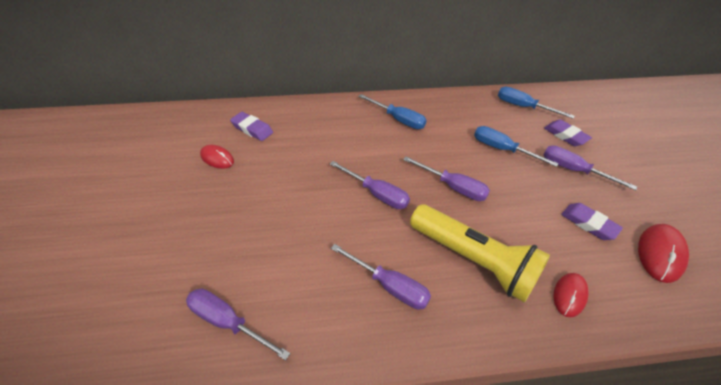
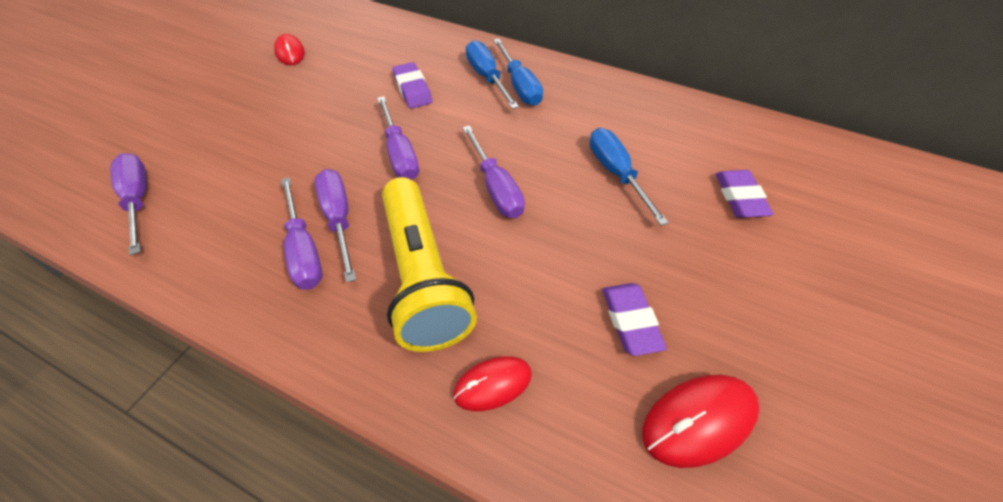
camera: 35 degrees right, 5 degrees up
(252, 129) = (352, 37): purple eraser -> purple eraser (412, 89)
(523, 107) = (717, 135): blue screwdriver -> blue screwdriver (487, 78)
(573, 170) = (695, 246): purple screwdriver -> purple screwdriver (339, 219)

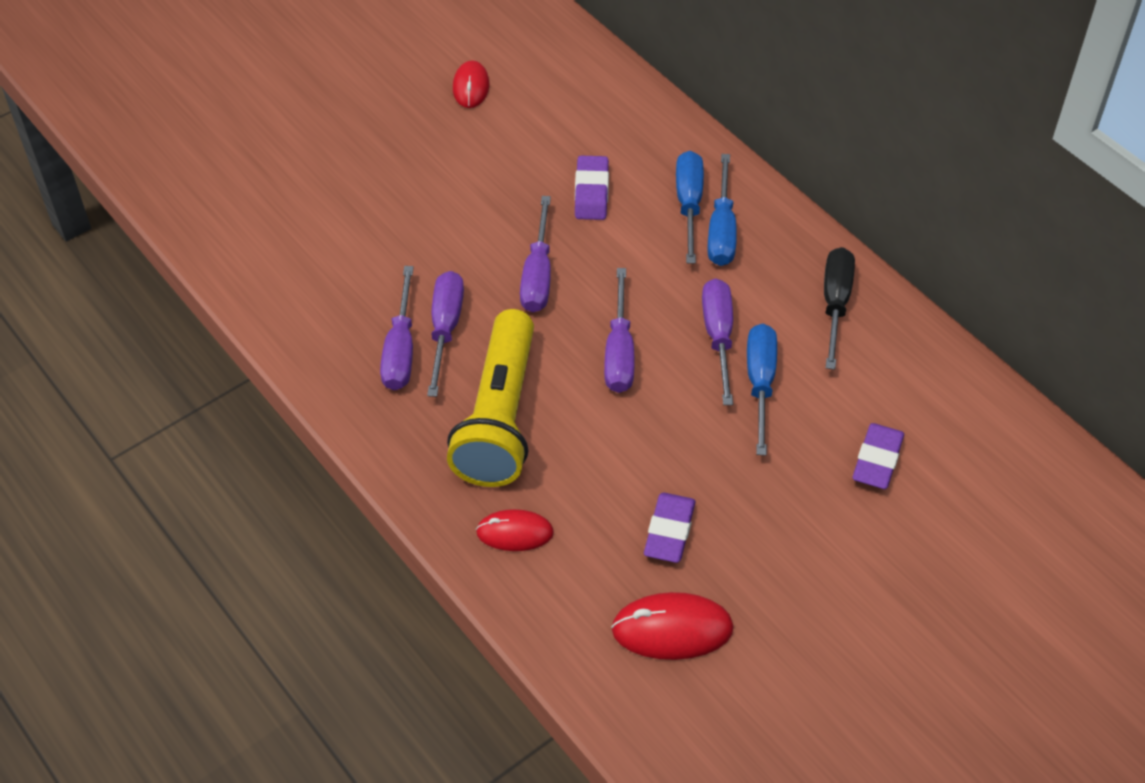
camera: 25 degrees right, 0 degrees up
(138, 200) = (263, 238): purple screwdriver -> purple screwdriver (718, 337)
(628, 106) = (835, 304): none -> black screwdriver

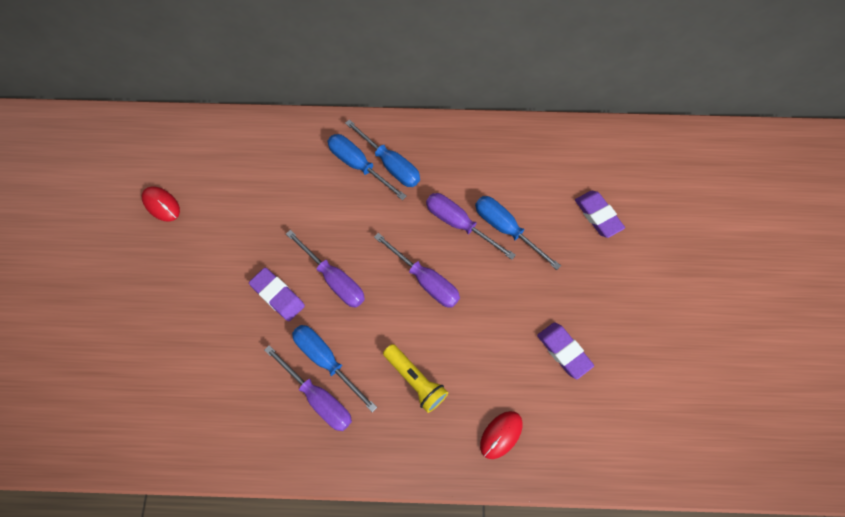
camera: 50 degrees left, 15 degrees up
(445, 329) = (326, 361): purple screwdriver -> blue screwdriver
(499, 417) = (415, 380): yellow flashlight -> yellow flashlight, size x0.53
(591, 192) = (303, 205): purple eraser -> purple eraser (278, 296)
(672, 629) = (626, 400): red mouse -> none
(835, 304) = (486, 153): black screwdriver -> none

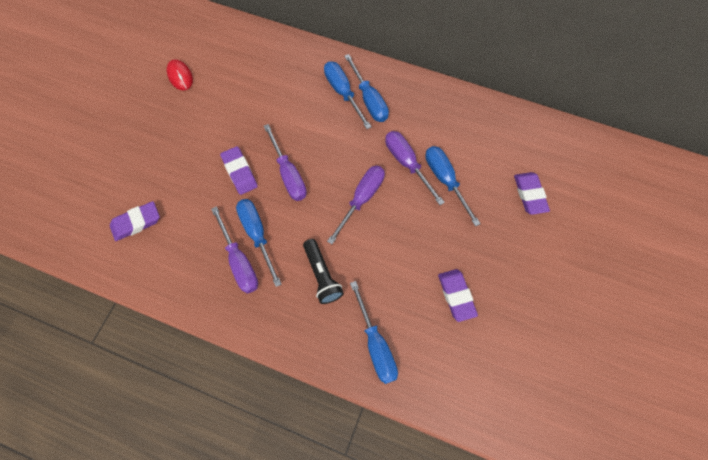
camera: 20 degrees right, 0 degrees up
(181, 396) = (136, 223): none -> purple eraser
(415, 380) = (322, 275): yellow flashlight -> black flashlight
(425, 280) = (361, 199): purple screwdriver -> purple screwdriver turned 120 degrees counterclockwise
(501, 435) = (375, 344): red mouse -> blue screwdriver

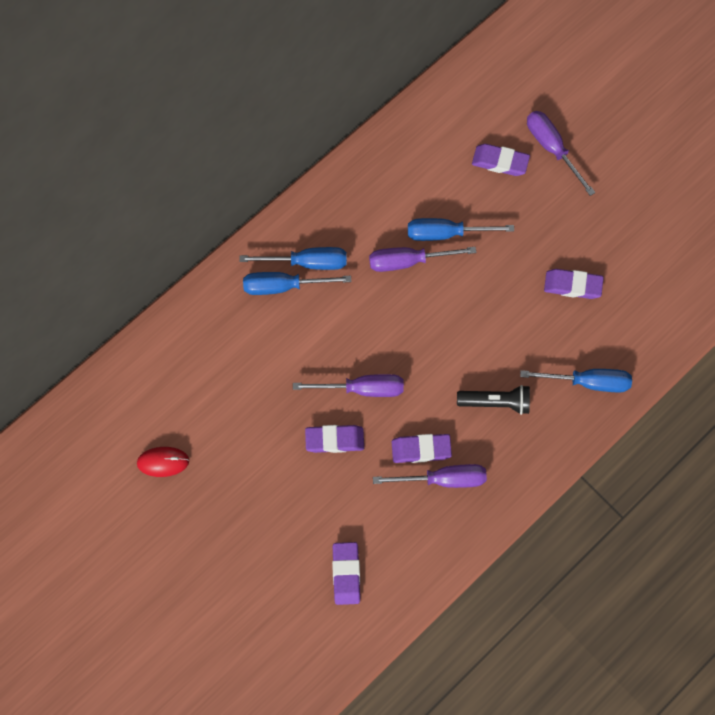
camera: 65 degrees left, 5 degrees up
(257, 235) = (421, 449): blue screwdriver -> purple eraser
(361, 199) = (428, 326): purple screwdriver -> purple screwdriver (552, 148)

